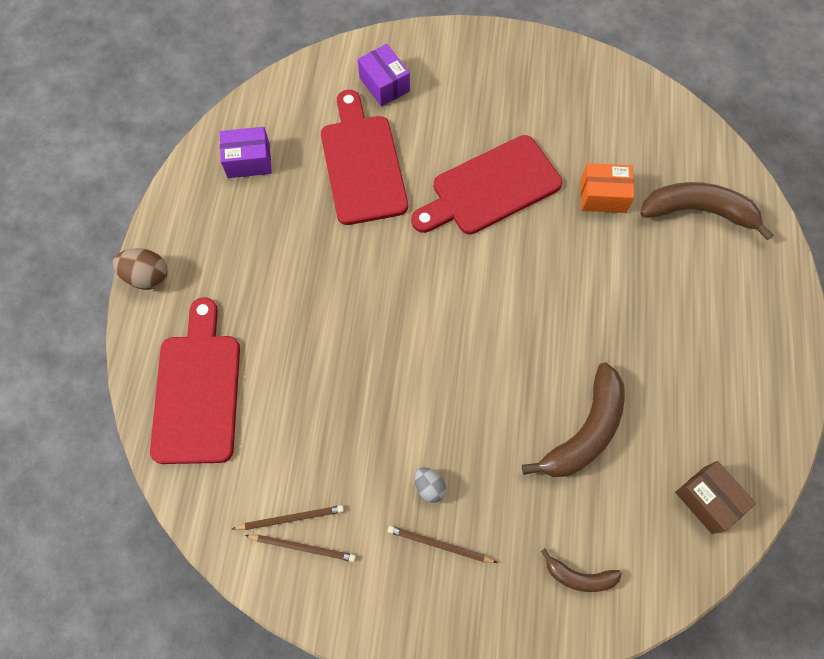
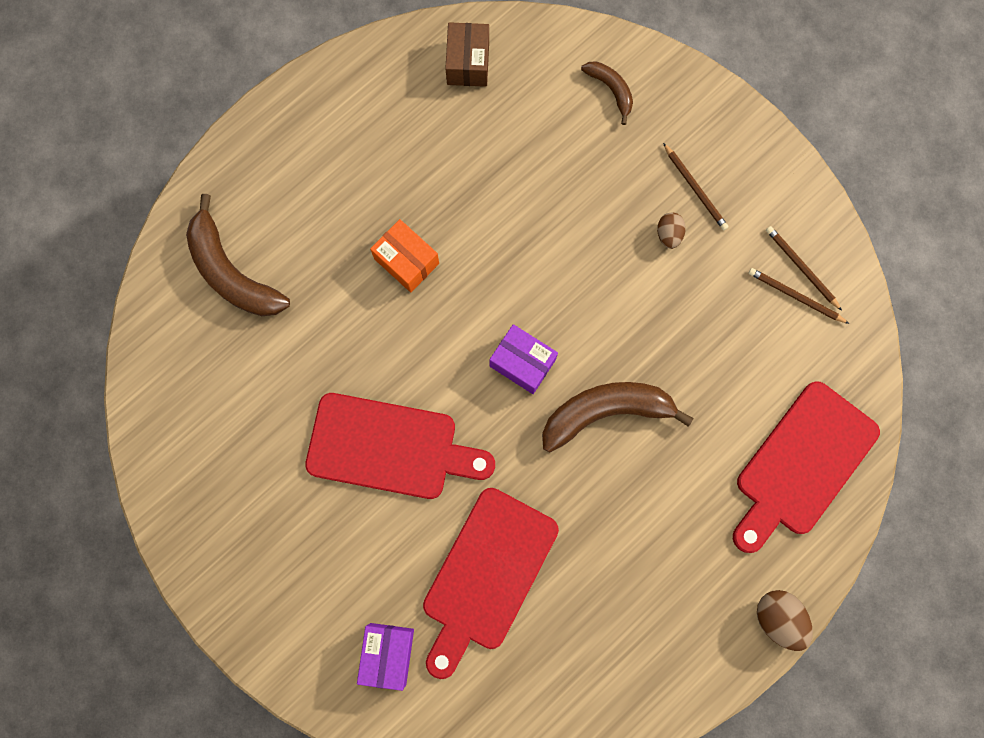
camera: 140 degrees left, 10 degrees up
(248, 161) = (594, 673): purple box -> purple box (522, 362)
(429, 487) = (668, 234): grey egg -> brown egg
(585, 431) = (511, 179): brown banana -> brown banana (605, 412)
(603, 196) = (298, 355): orange box -> orange box (406, 261)

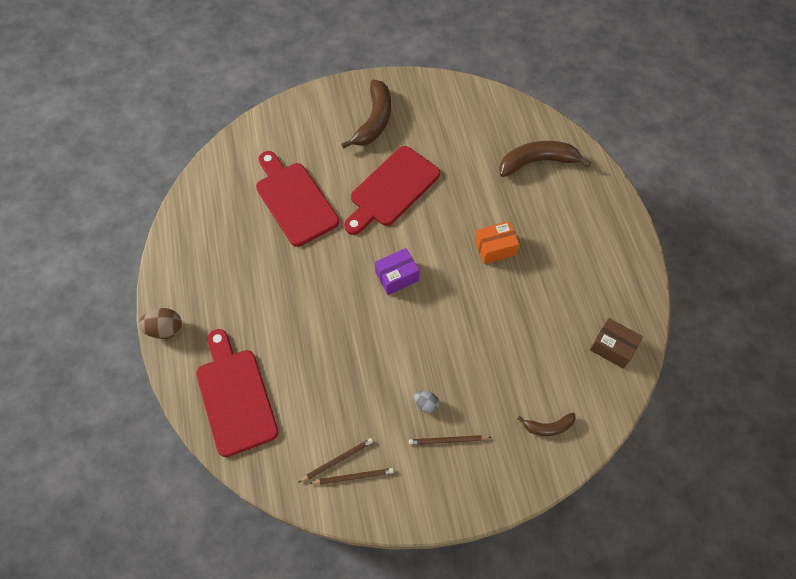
camera: 120 degrees right, 15 degrees down
(387, 653) = (289, 140): purple box -> none
(605, 412) = (339, 304): brown banana -> brown banana (374, 120)
(668, 234) = (426, 404): brown egg -> grey egg

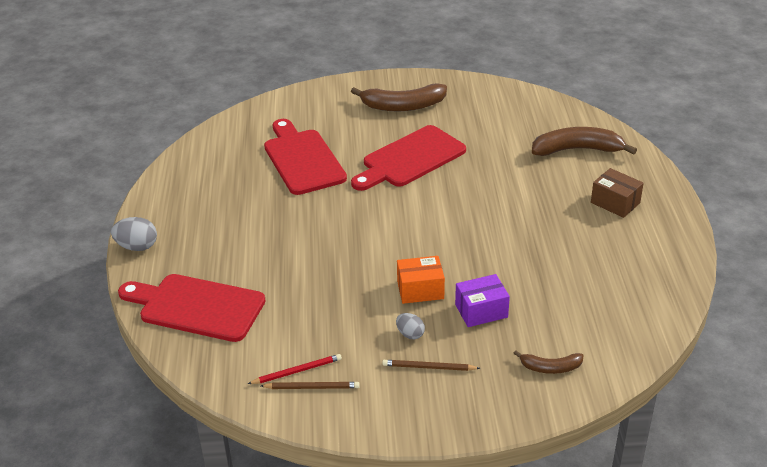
camera: 10 degrees right, 25 degrees down
(165, 329) = (137, 247): brown egg -> grey egg
(235, 396) = (196, 307): red cutting board -> red cutting board turned 60 degrees counterclockwise
(337, 460) = (297, 371): brown pencil -> red pencil
(374, 120) = (403, 106): brown banana -> brown banana turned 60 degrees clockwise
(397, 276) = (400, 227): purple box -> purple box (481, 311)
(495, 248) = (516, 213): orange box -> orange box (420, 290)
(612, 347) = (639, 307): brown box -> brown box (615, 203)

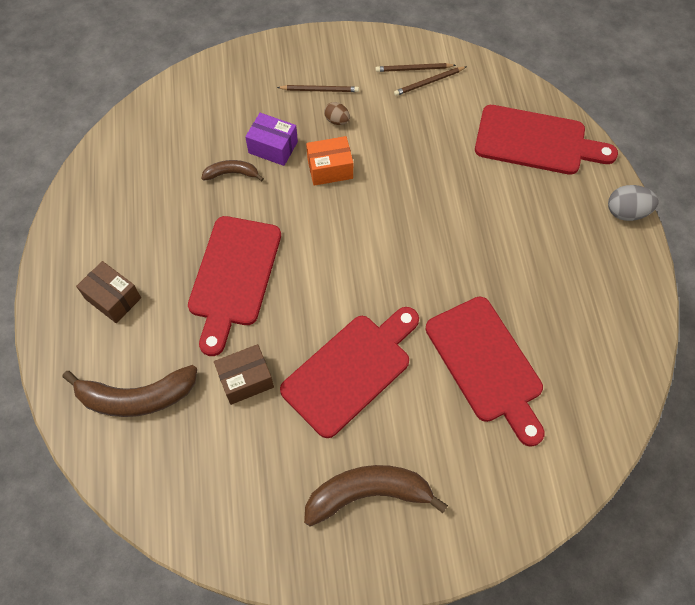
camera: 175 degrees right, 25 degrees up
(297, 371) = (429, 82): red pencil -> brown pencil
(410, 334) = (337, 120): grey egg -> brown egg
(481, 311) = (273, 147): purple box -> purple box turned 45 degrees clockwise
(493, 156) = (246, 380): none -> brown box
(510, 213) = (234, 276): none -> red cutting board
(550, 367) = (218, 94): brown banana -> brown banana (232, 173)

